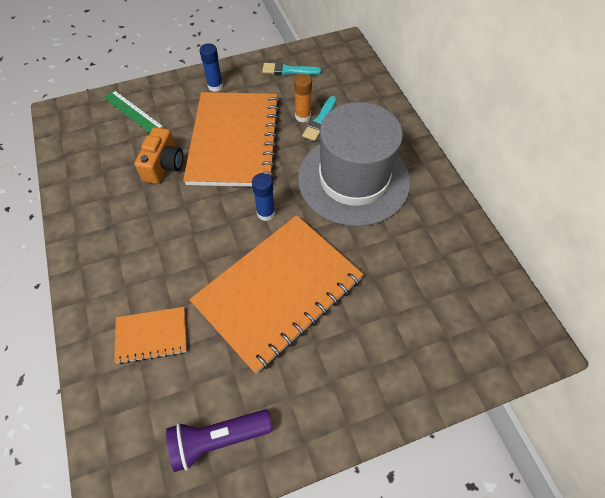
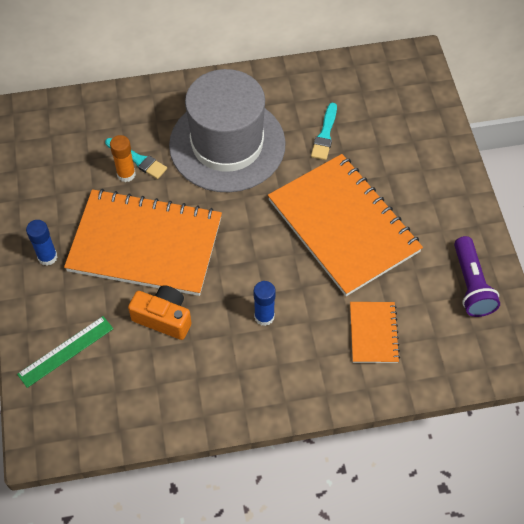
camera: 80 degrees left, 0 degrees up
(266, 213) = (252, 225): blue glue stick -> blue glue stick (264, 316)
(288, 70) = (45, 177): turquoise brush -> turquoise brush (325, 135)

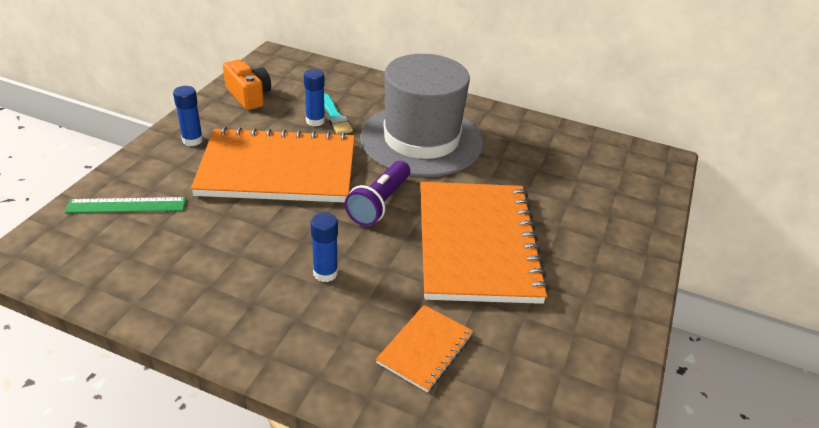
camera: 30 degrees right, 20 degrees down
(126, 174) = (315, 121): orange glue stick -> blue glue stick
(145, 244) = (278, 169): orange notebook -> orange notebook turned 45 degrees counterclockwise
(163, 318) = (233, 225): orange camera -> orange camera (249, 96)
(325, 135) = (520, 172): turquoise brush -> none
(471, 285) = (582, 366): purple flashlight -> purple flashlight (379, 203)

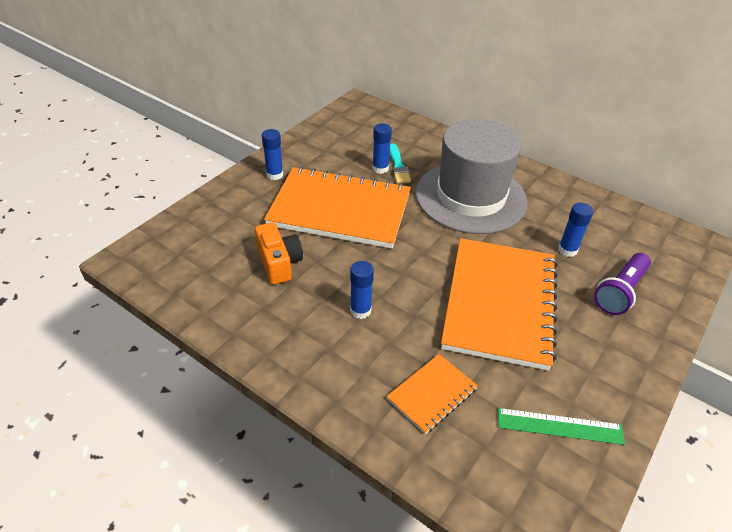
camera: 15 degrees right, 5 degrees up
(126, 205) = (212, 227): green ruler -> green ruler (559, 426)
(249, 96) = (328, 139): orange camera -> orange camera (279, 263)
(379, 203) = (420, 253): purple flashlight -> purple flashlight (620, 292)
(534, 181) = (567, 250): none -> blue glue stick

